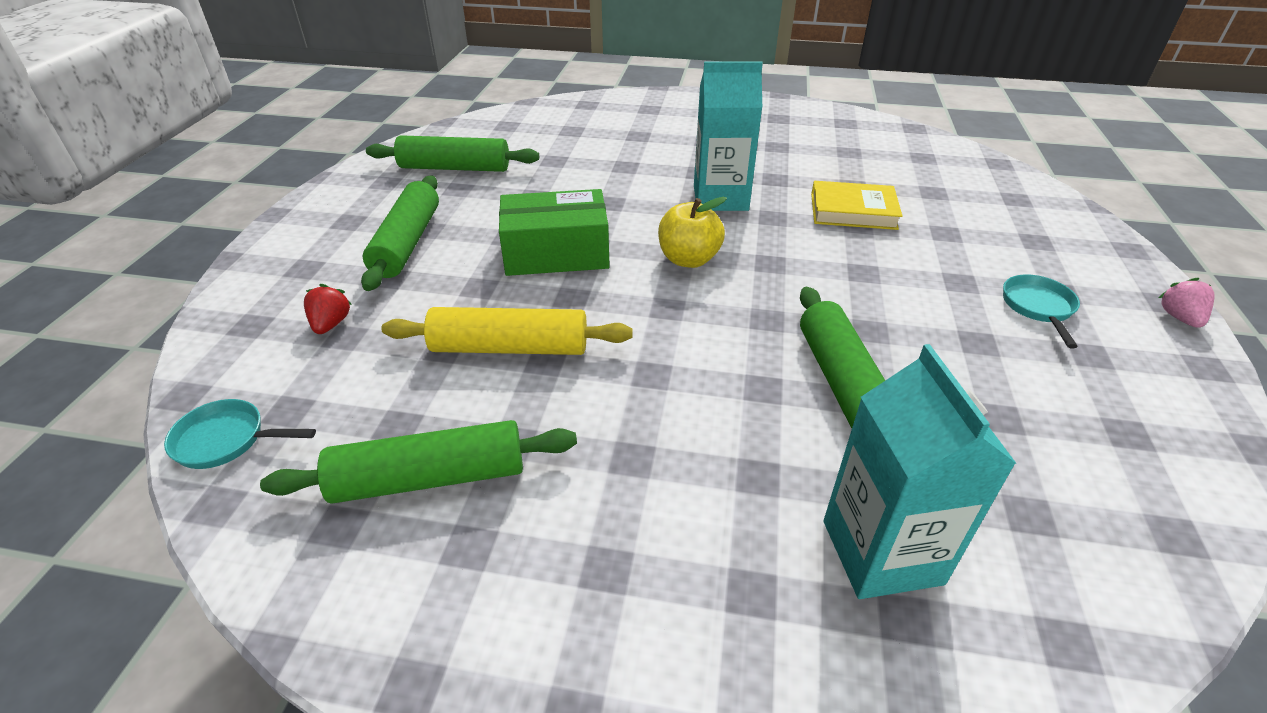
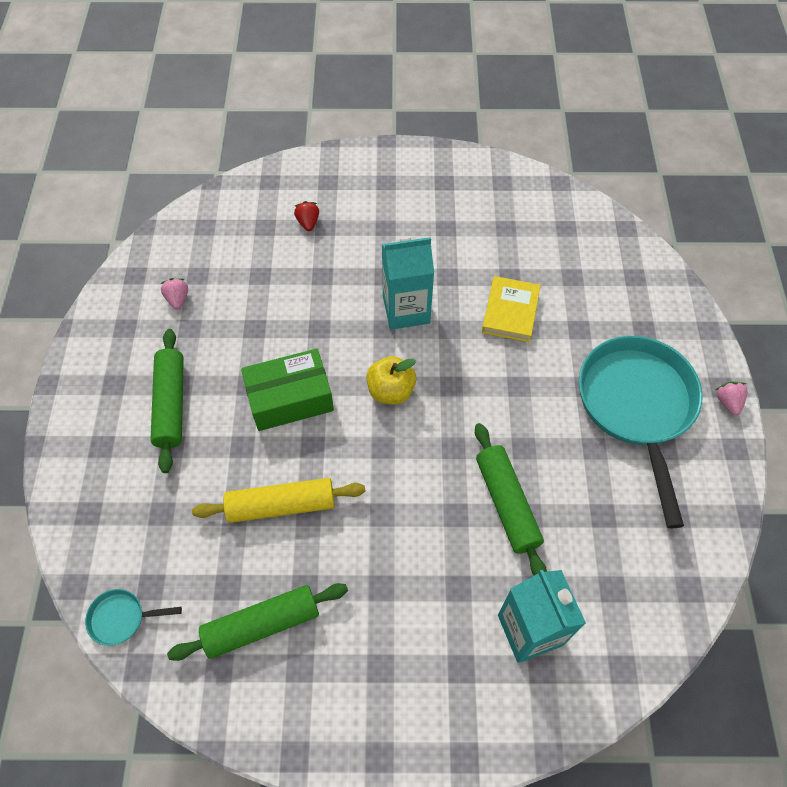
camera: 10 degrees left, 20 degrees up
(331, 324) = (147, 503): red strawberry -> red strawberry (308, 223)
(454, 168) = (178, 299): green rolling pin -> pink strawberry
(853, 211) = (510, 312): yellow book -> yellow book turned 75 degrees counterclockwise
(1038, 308) = (637, 406): turquoise pan -> turquoise pan, size x2.48

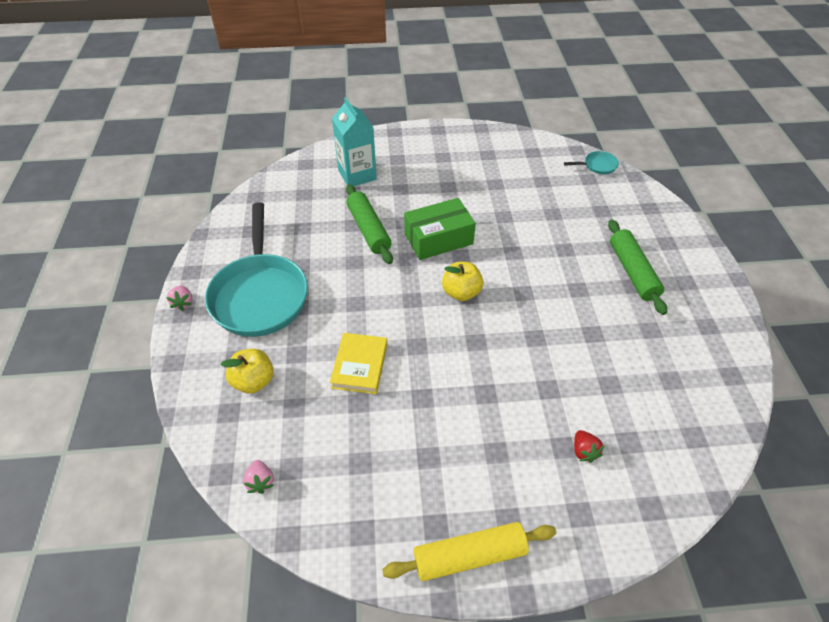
camera: 175 degrees right, 10 degrees down
(178, 299) = (676, 354): pink strawberry -> pink strawberry (260, 481)
(262, 625) = (515, 168): green rolling pin -> none
(281, 505) = (523, 219): yellow rolling pin -> yellow rolling pin (469, 556)
(290, 398) = (541, 281): green box -> green box (438, 239)
(406, 310) = (459, 360): turquoise carton -> none
(618, 304) = (254, 381): none -> yellow apple

